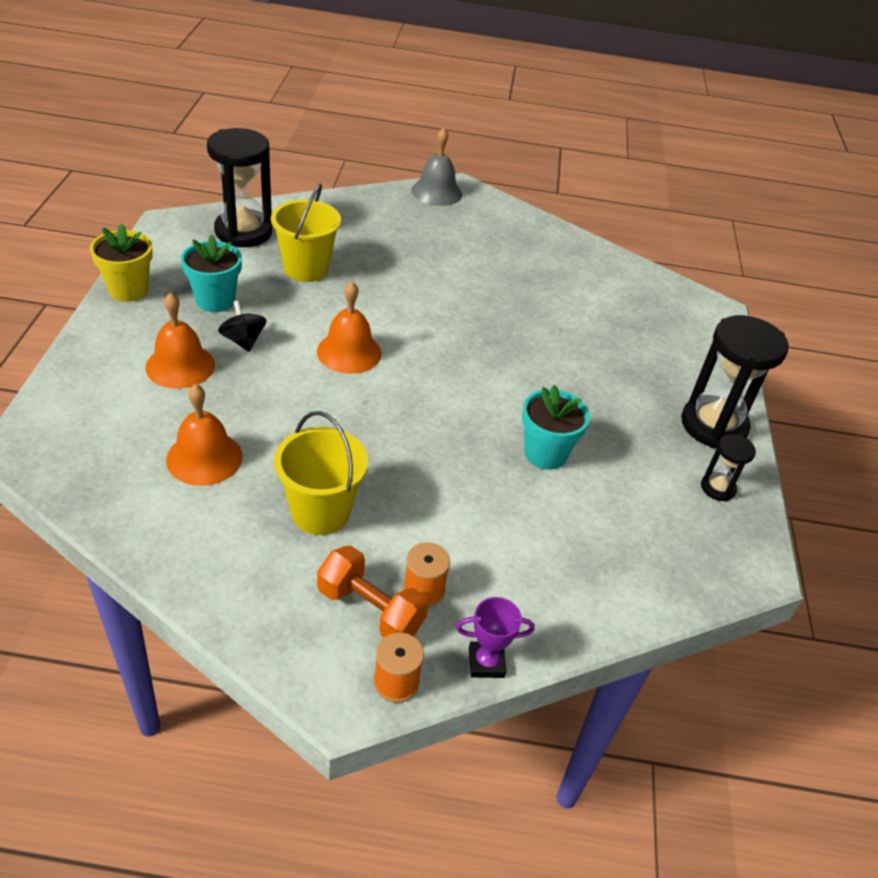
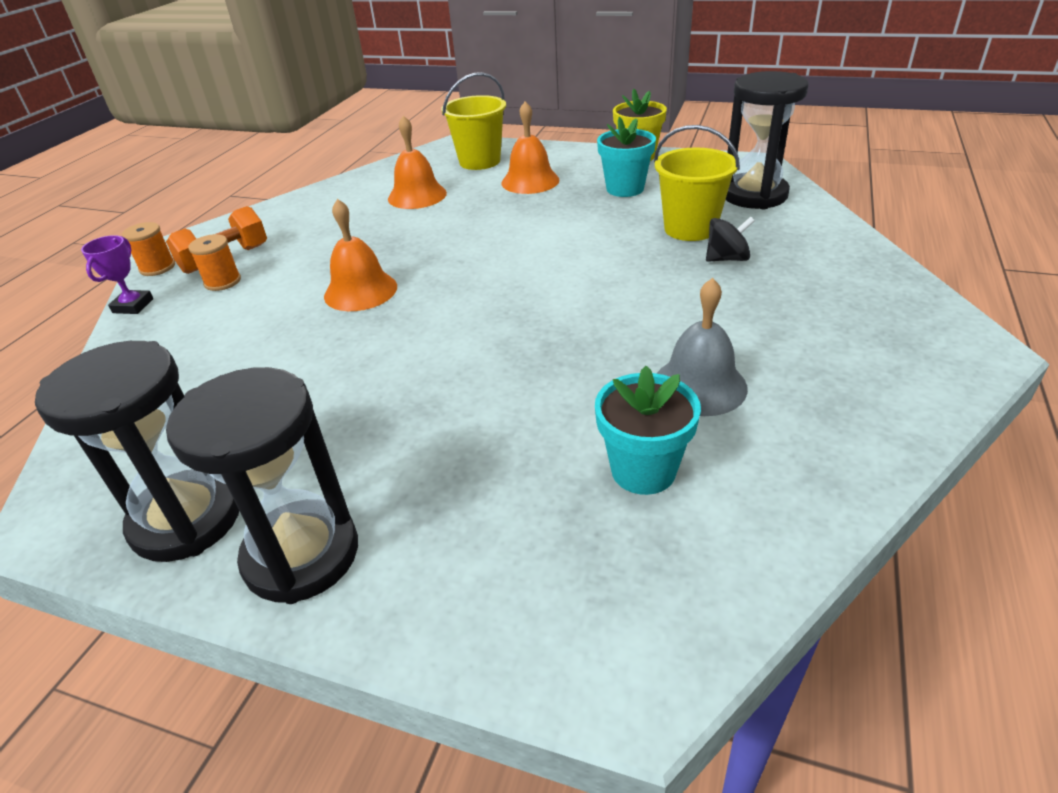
camera: 110 degrees right, 5 degrees down
(243, 341) = (562, 203): black spinning top -> black spinning top (727, 259)
(320, 512) = (333, 240): yellow bucket -> yellow bucket (479, 161)
(349, 352) = (538, 252): orange bell -> orange bell (360, 291)
(436, 192) = (943, 325): grey bell -> grey bell (699, 385)
(545, 453) = (334, 366): turquoise flower pot -> turquoise flower pot (643, 470)
(718, 488) = (186, 519): black hourglass -> black hourglass, size x2.04

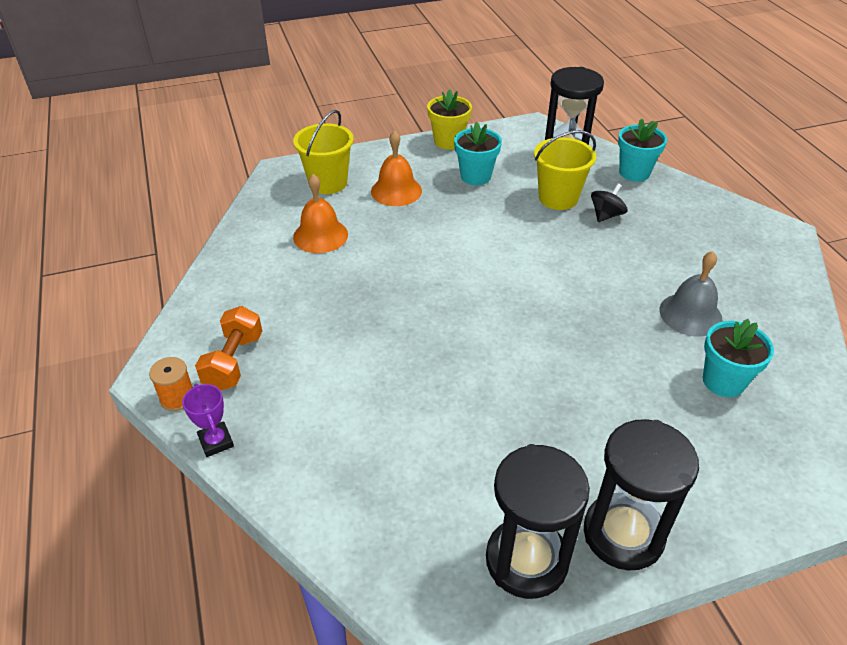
camera: 40 degrees left, 5 degrees up
(222, 281) = (266, 383): orange spool -> none
(360, 291) = (398, 341): orange bell -> none
(823, 230) = (634, 172): none -> turquoise flower pot

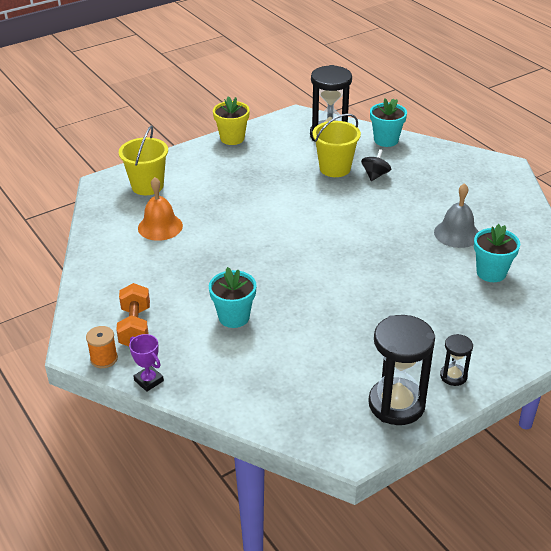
camera: 15 degrees left, 5 degrees down
(396, 191) = (206, 183): orange bell -> none
(475, 176) = (265, 162): turquoise flower pot -> turquoise flower pot (234, 317)
(623, 534) = (453, 376): black hourglass -> black hourglass, size x0.49

